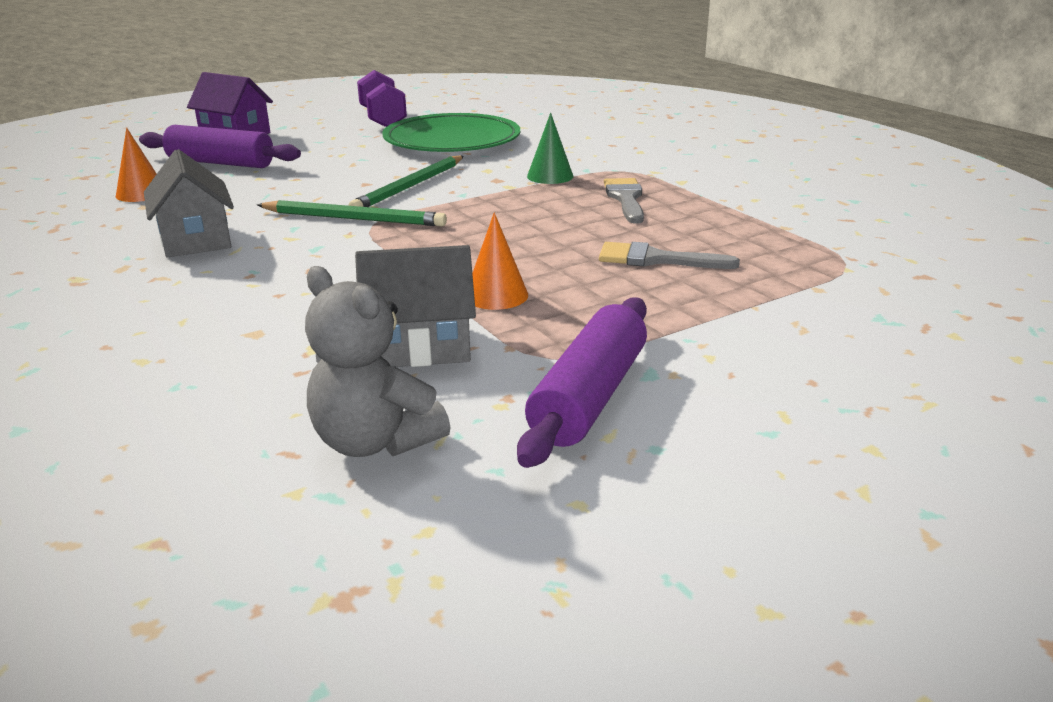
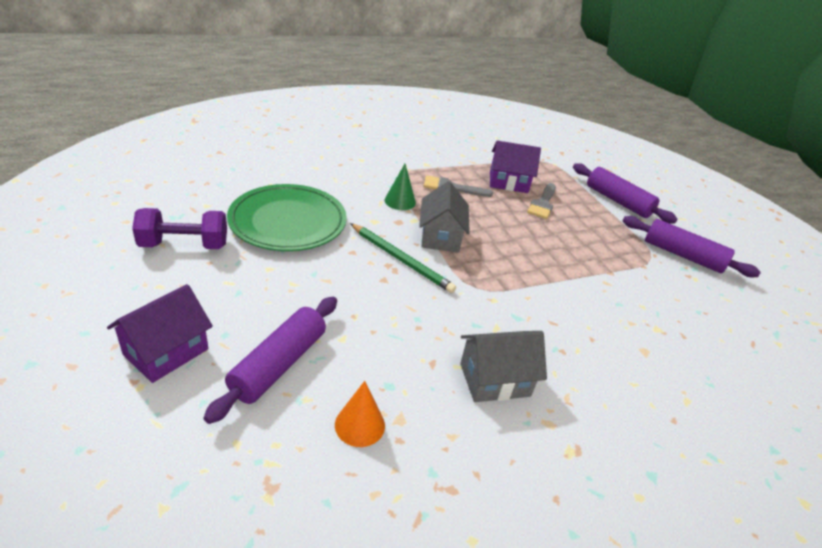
camera: 85 degrees left, 10 degrees up
(353, 218) = (463, 294): green pencil -> none
(375, 441) = (735, 317): grey teddy bear -> none
(420, 346) = (649, 292): grey house -> grey house (440, 237)
(496, 295) = (588, 259): orange cone -> none
(700, 232) = (508, 182): none -> purple house
(764, 331) = (618, 201): none -> purple rolling pin

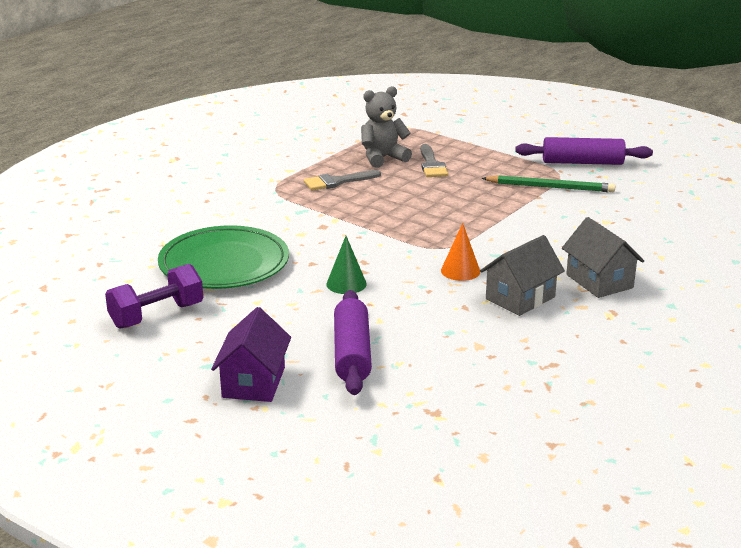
camera: 25 degrees left, 10 degrees down
(360, 425) = (454, 360): orange cone -> orange cone (460, 271)
(400, 201) = (304, 210): green cone -> green cone (346, 284)
(401, 259) = (360, 252): green pencil -> green pencil (550, 187)
(440, 237) = (373, 223): grey house -> grey house (599, 281)
(508, 182) = (383, 158): purple house -> grey teddy bear
(618, 201) = (493, 139): purple rolling pin -> none

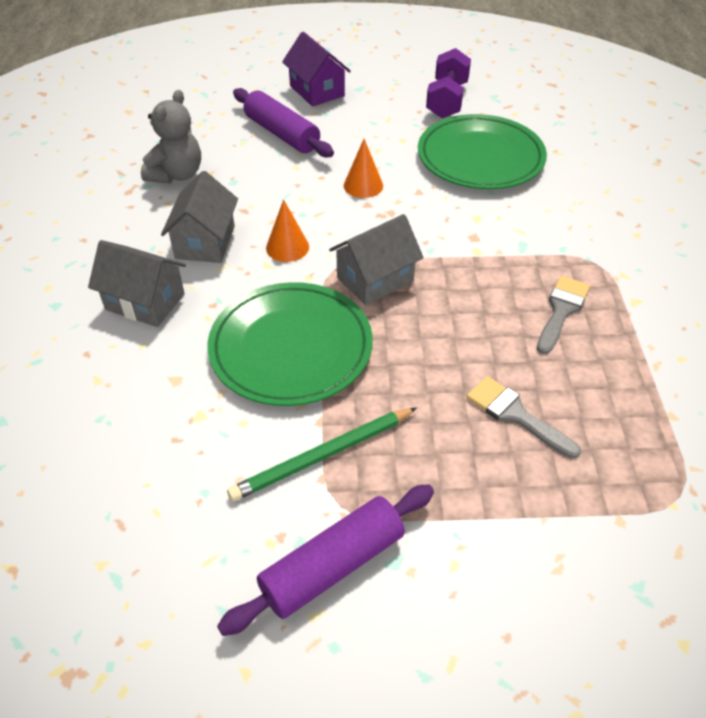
camera: 140 degrees right, 20 degrees up
(346, 284) = (363, 185): green cone -> orange cone
(383, 158) = (586, 391): grey teddy bear -> grey teddy bear (177, 175)
(424, 232) = (375, 279): none -> grey house
(520, 225) = (291, 347): none -> green plate

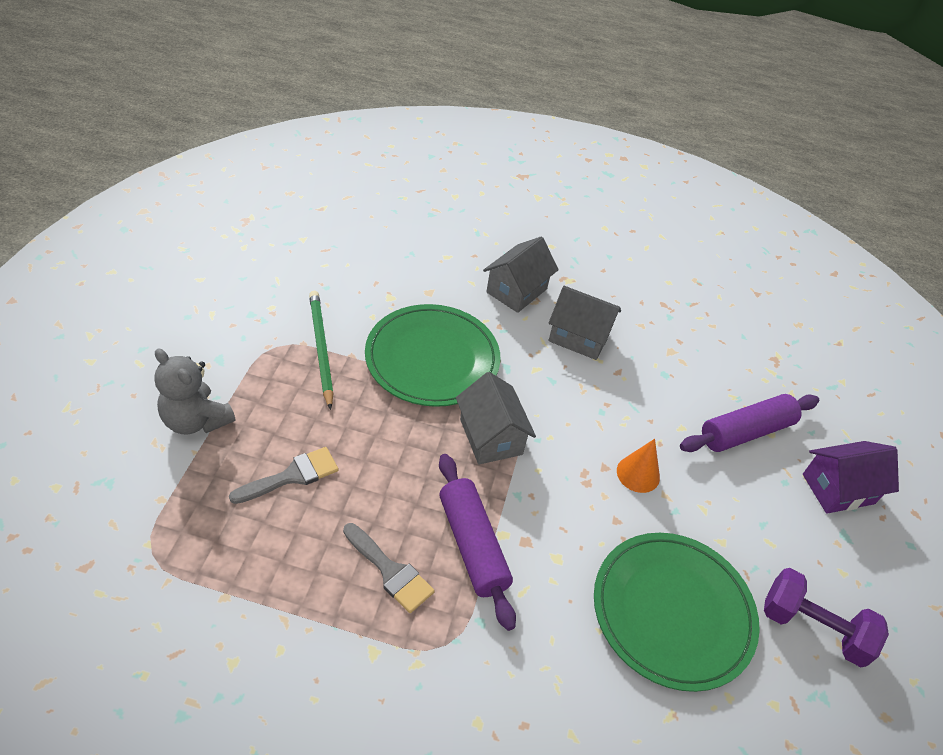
camera: 100 degrees right, 0 degrees up
(177, 175) = (683, 338): grey teddy bear -> grey teddy bear (196, 420)
(287, 247) = (555, 388): orange cone -> none
(332, 566) = (237, 330): purple rolling pin -> purple rolling pin (473, 545)

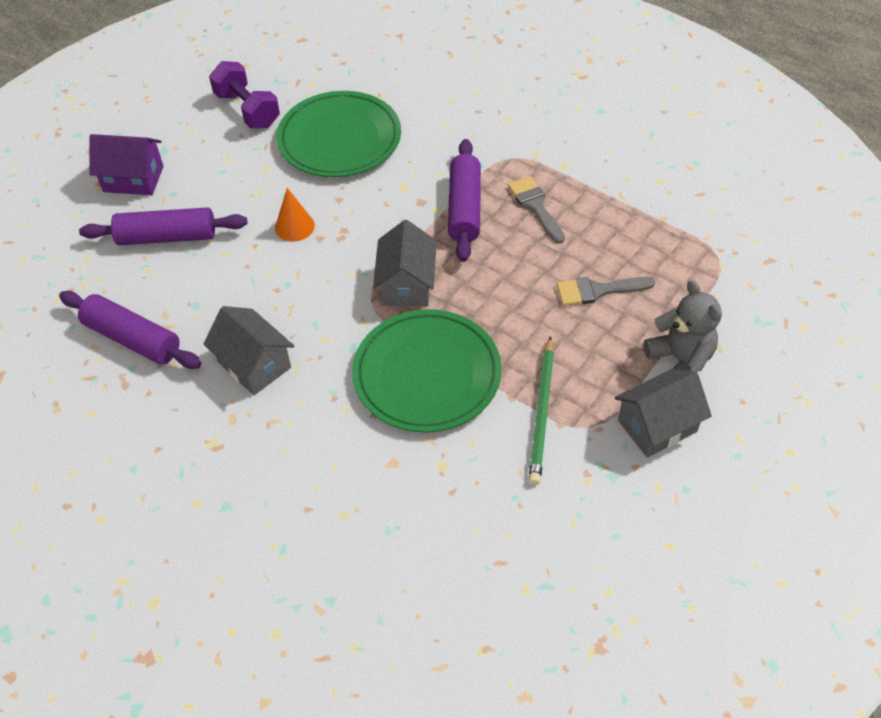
camera: 150 degrees left, 5 degrees up
(516, 291) = (286, 441): grey house -> grey house (657, 426)
(689, 336) = (132, 339): none -> purple rolling pin

